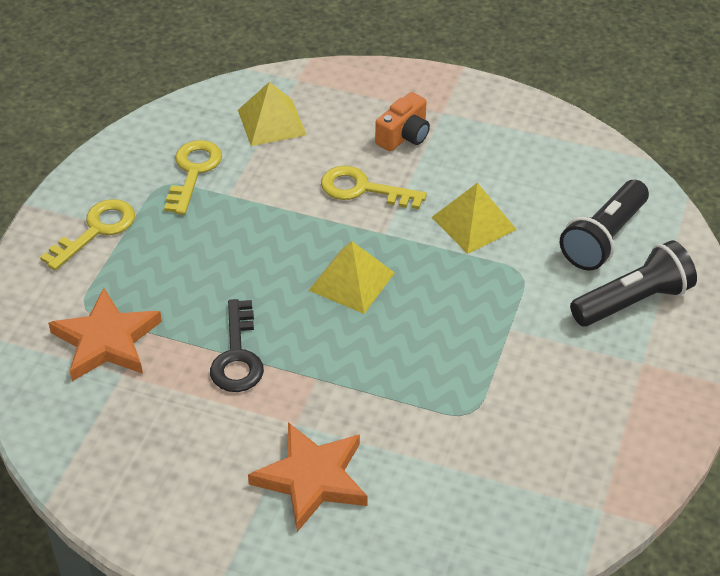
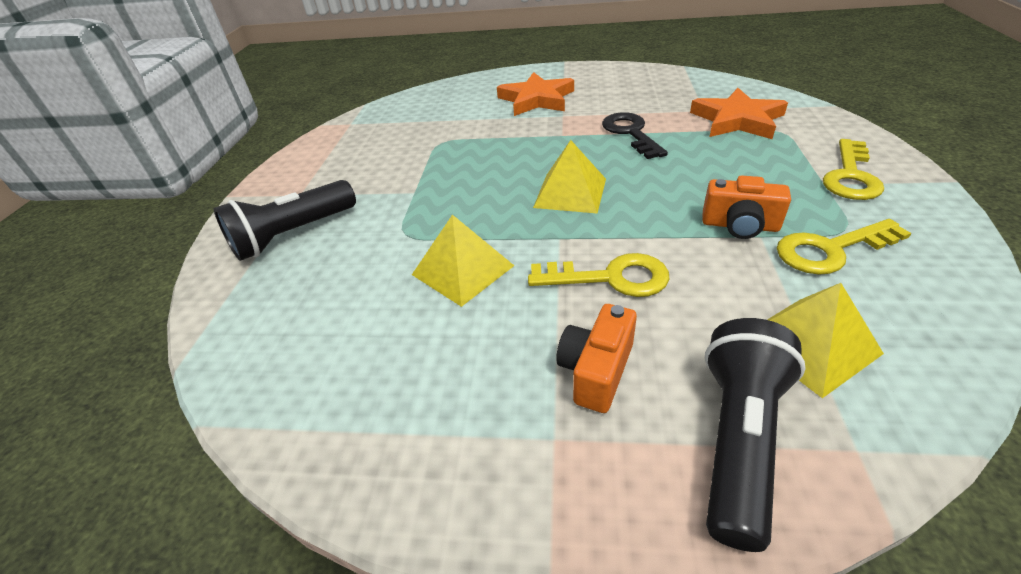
camera: 170 degrees right, 5 degrees down
(193, 172) = (830, 250): yellow key -> yellow key turned 75 degrees clockwise
(235, 207) = (739, 226): none -> orange camera
(604, 238) = (308, 287): black flashlight -> black flashlight (738, 439)

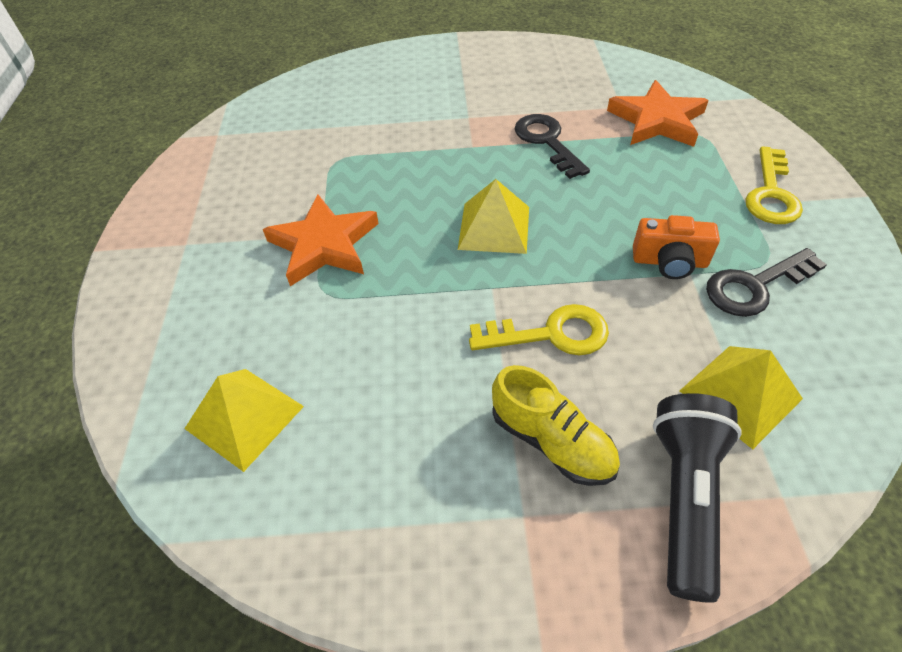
camera: 10 degrees left, 10 degrees up
(293, 234) = (195, 301): black flashlight -> none
(462, 270) = (398, 335): yellow pyramid -> yellow pyramid (244, 417)
(536, 99) = (434, 93): orange star -> orange star (324, 245)
(596, 371) = (552, 441): orange camera -> yellow shoe
(830, 250) = (755, 286): yellow key -> black key

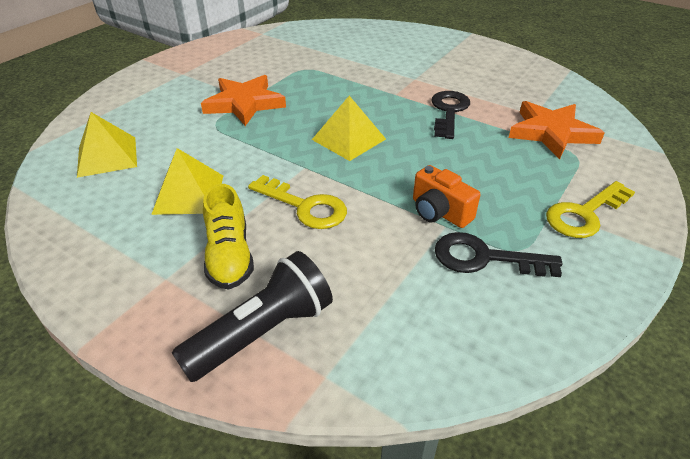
camera: 35 degrees right, 10 degrees down
(740, 394) = (380, 307): yellow pyramid -> yellow pyramid (189, 194)

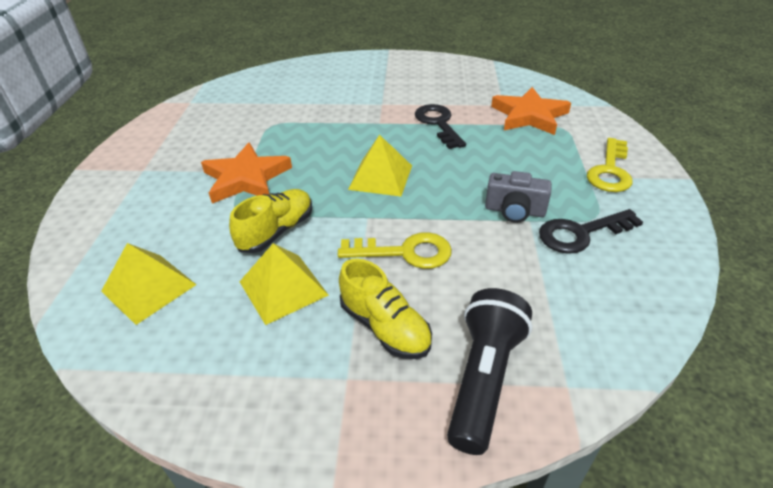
camera: 30 degrees left, 0 degrees up
(226, 151) = (276, 231): none -> yellow shoe
(439, 212) = (514, 211): orange camera -> grey camera

